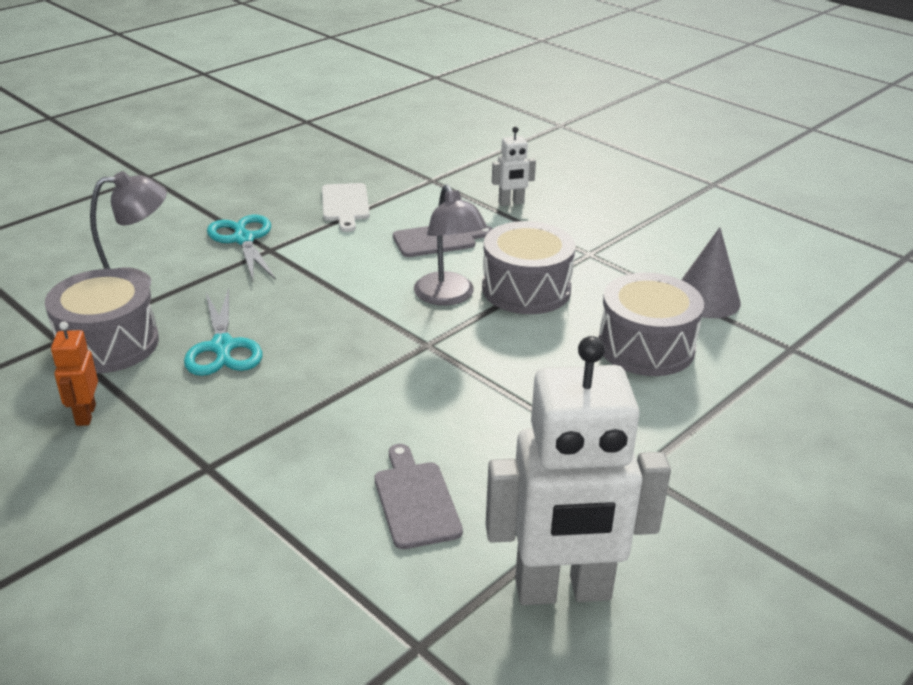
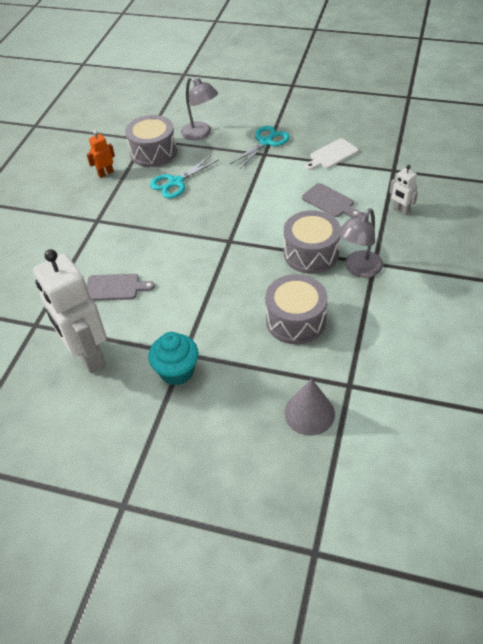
camera: 65 degrees right, 15 degrees up
(415, 500) = (115, 287): grey cutting board -> grey cutting board turned 45 degrees clockwise
(448, 297) = (277, 229): grey lamp -> grey lamp (359, 269)
(673, 492) = (177, 371): none -> turquoise cupcake
(706, 299) = (370, 330): grey cone -> grey cone (309, 413)

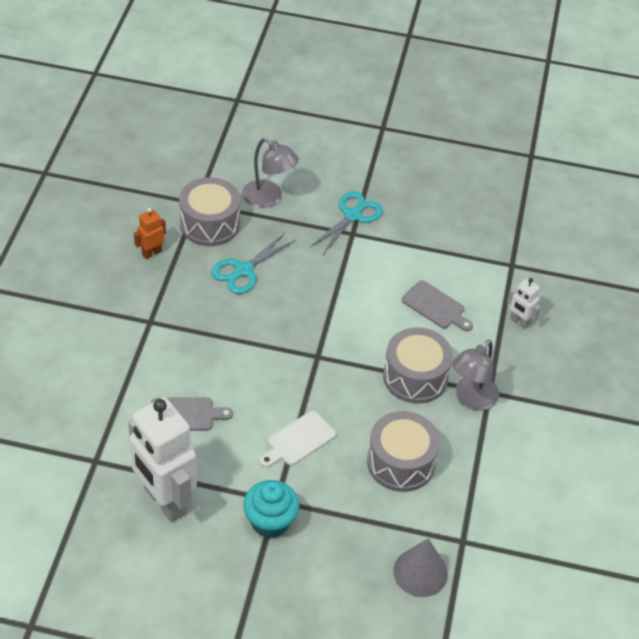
camera: 10 degrees left, 0 degrees up
(332, 155) = (436, 239): white cutting board -> white cutting board (298, 440)

